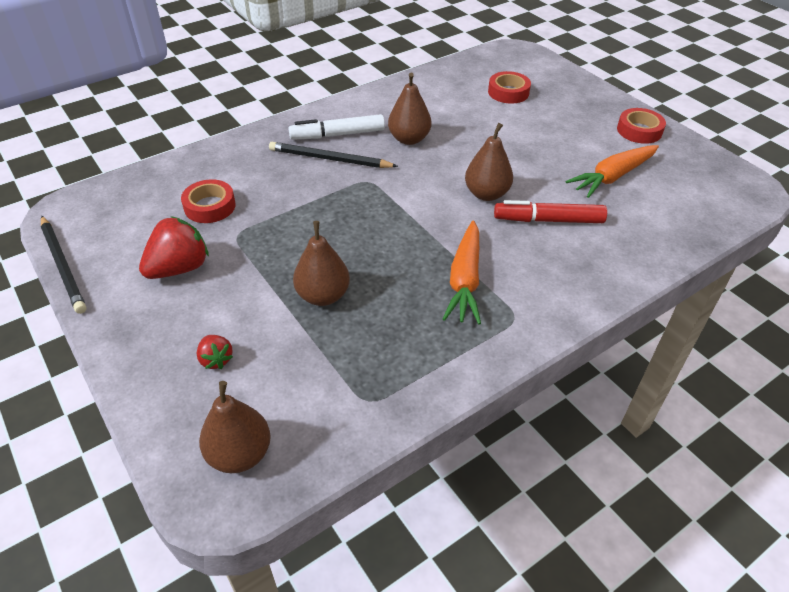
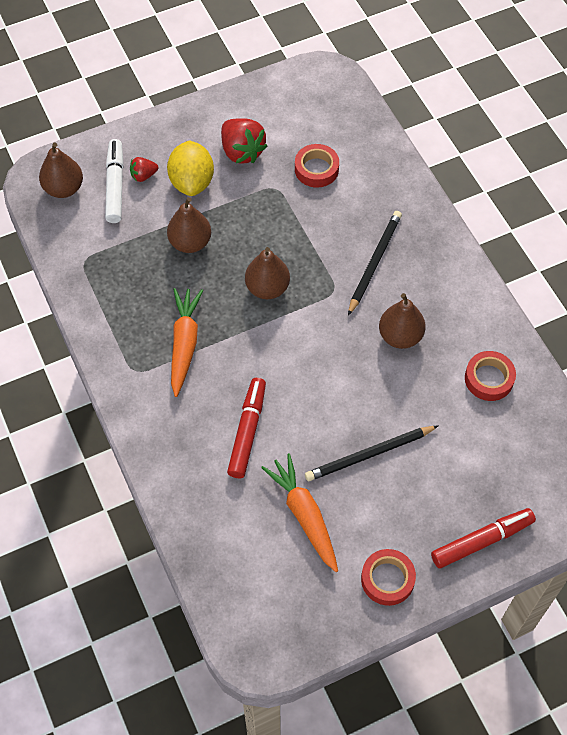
camera: 100 degrees right, 15 degrees up
(63, 265) = (260, 82): black pencil -> black pencil (369, 455)
(227, 308) = (192, 182): none -> yellow lemon
(337, 135) = (416, 273): white marker -> white marker (115, 185)
(465, 280) = (184, 344): orange carrot -> orange carrot turned 75 degrees clockwise
(486, 194) = (296, 387): brown pear -> brown pear (267, 288)
(508, 92) = (487, 458): red tape -> red tape (489, 379)
(579, 92) = (482, 541): none -> red marker

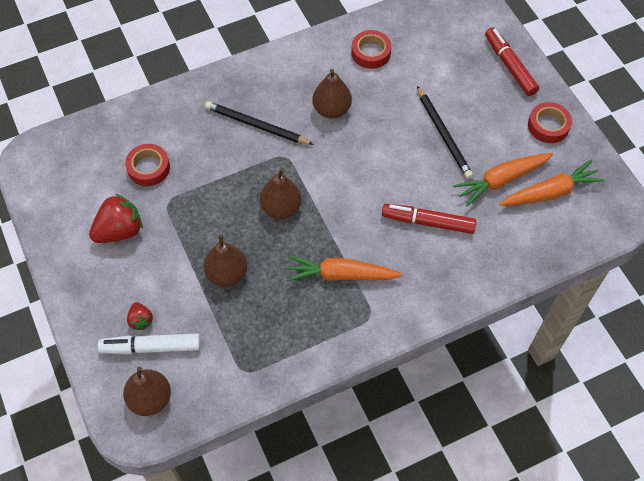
camera: 90 degrees left, 0 degrees up
(192, 182) = (153, 274): yellow lemon -> none
(287, 571) = (550, 192): none -> orange carrot

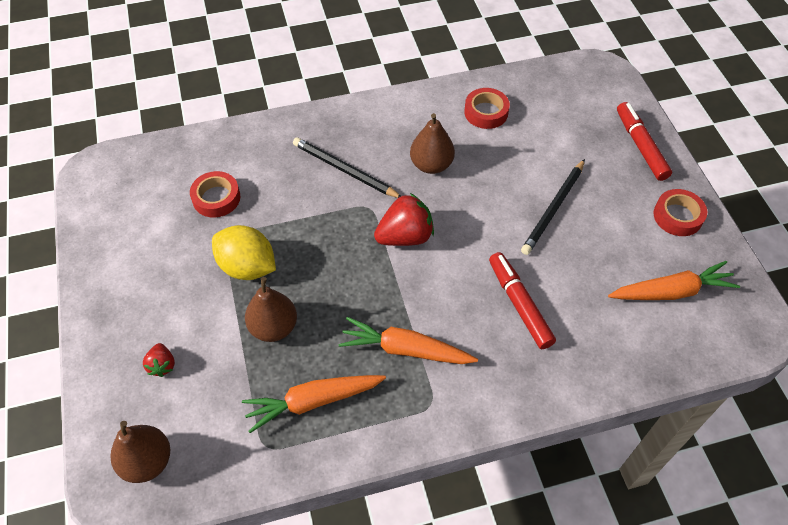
camera: 10 degrees right, 5 degrees down
(120, 231) = (167, 261): red strawberry -> red strawberry (405, 236)
(151, 347) = (165, 399): white marker -> none
(192, 225) = (247, 267): none -> yellow lemon
(281, 208) = (352, 262): brown pear -> none
(428, 222) = (519, 304): red marker -> red marker turned 45 degrees clockwise
(443, 134) = (553, 209): black pencil -> black pencil turned 45 degrees clockwise
(501, 180) = (614, 269): orange carrot -> orange carrot (313, 401)

